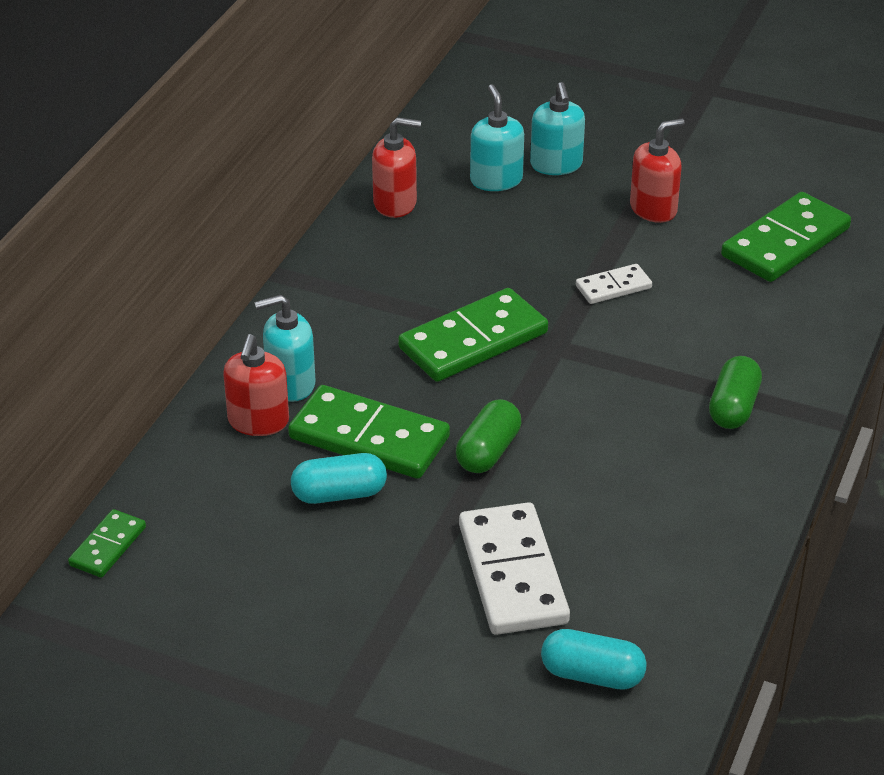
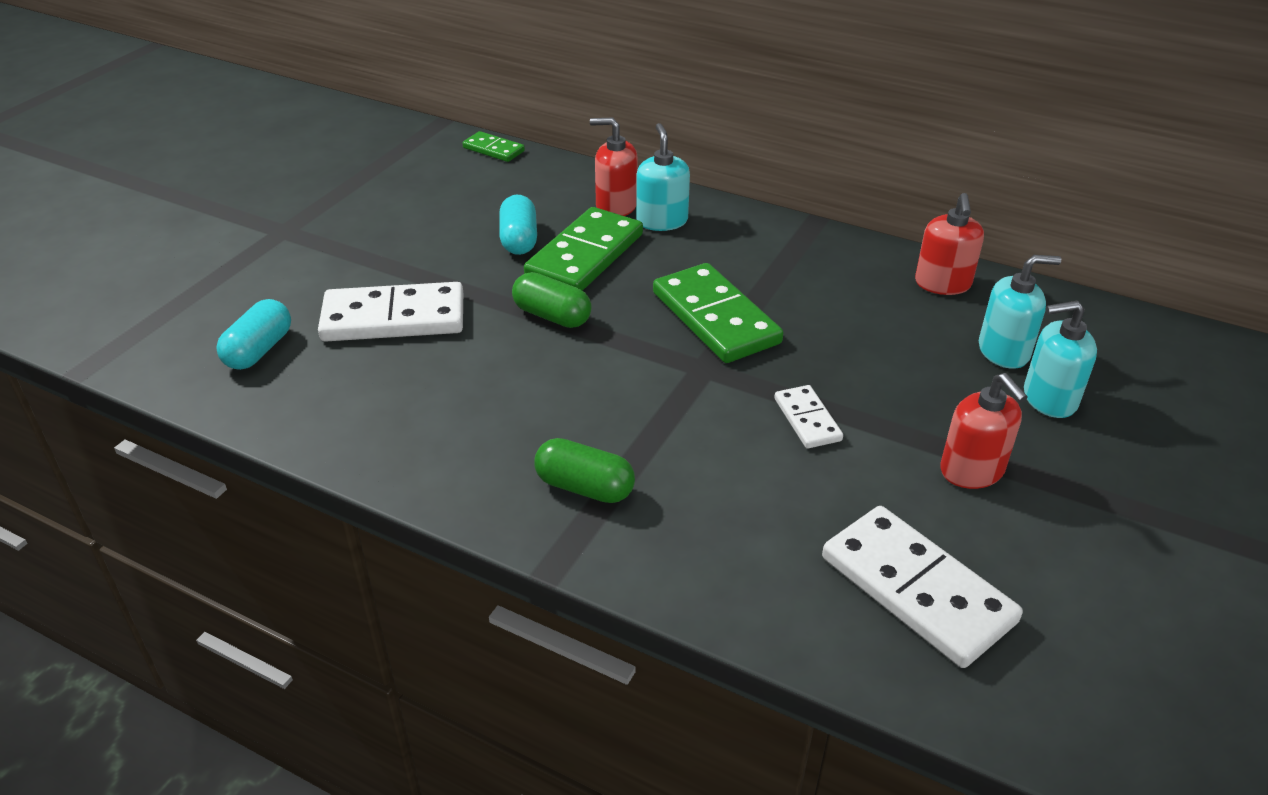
camera: 95 degrees right, 0 degrees up
(785, 242) = (917, 589): green domino -> white domino

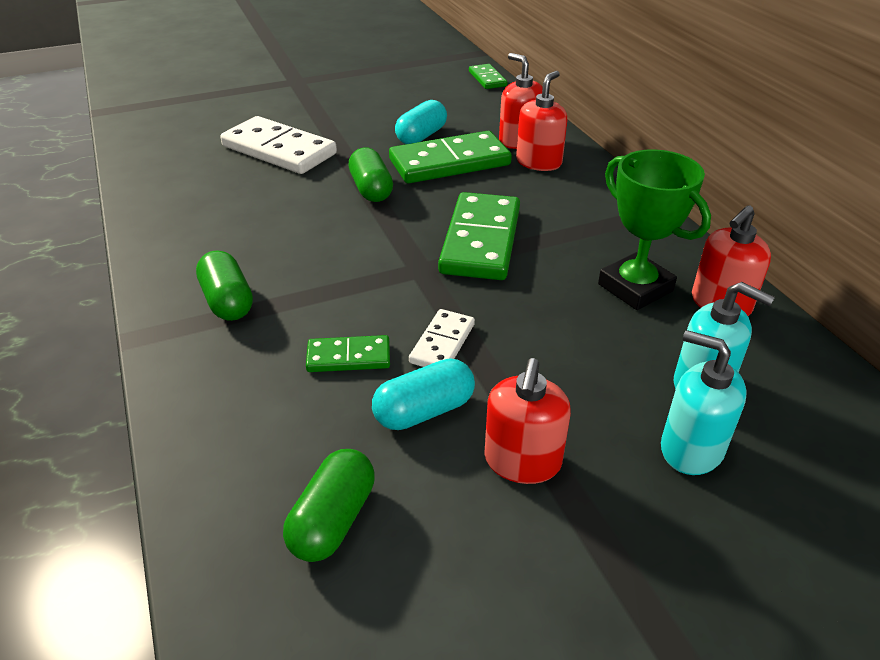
camera: 40 degrees right, 0 degrees up
(259, 350) = (187, 137): turquoise capsule -> turquoise capsule (424, 411)
(662, 221) = (539, 162): turquoise soap dispenser -> red soap dispenser
(756, 472) = (348, 357): none -> green domino
(875, 300) = (635, 287): none -> green trophy
(917, 589) = (333, 520): white domino -> green capsule

